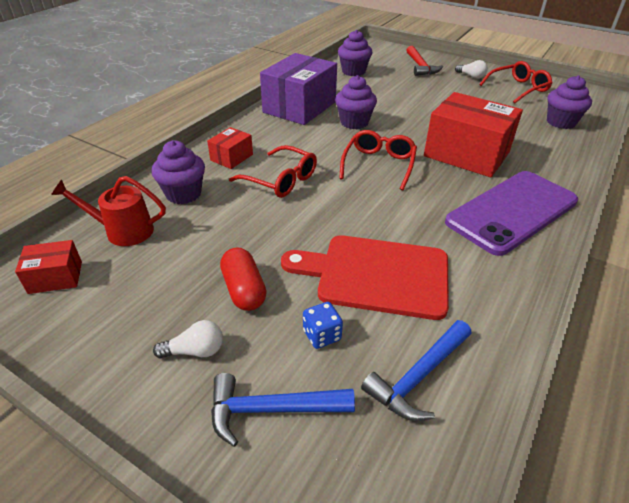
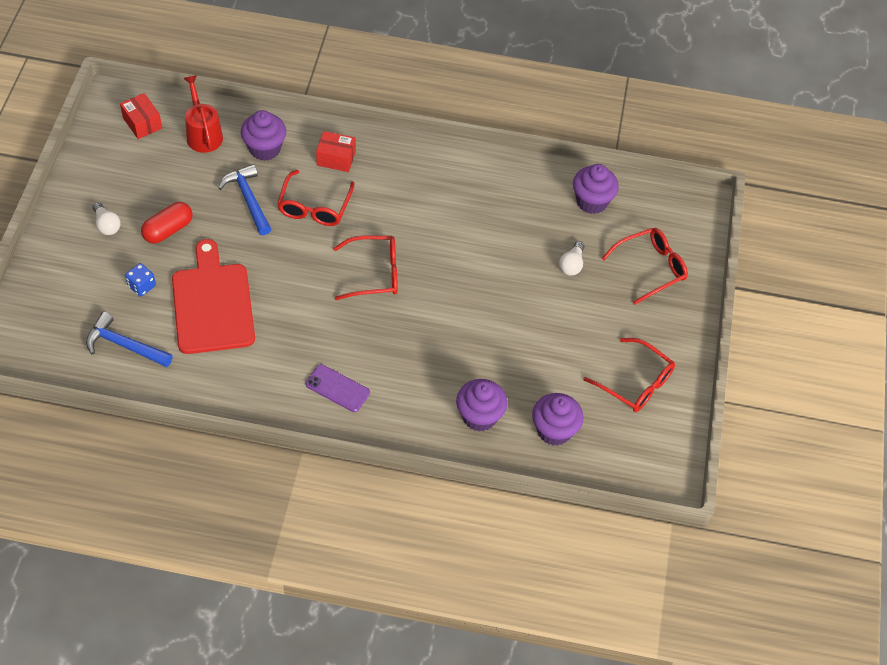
camera: 65 degrees right, 15 degrees up
(271, 410) = (77, 277): blue hammer -> blue hammer (248, 199)
(299, 107) = (465, 177): purple box -> none
(354, 122) = (453, 234): purple cupcake -> purple cupcake (479, 416)
(420, 67) = (650, 268): red hammer -> red glasses
(466, 154) = (430, 343): red box -> none
(471, 76) = (649, 328): white light bulb -> white light bulb (572, 264)
(512, 211) = (337, 388): purple phone -> purple phone, size x0.46

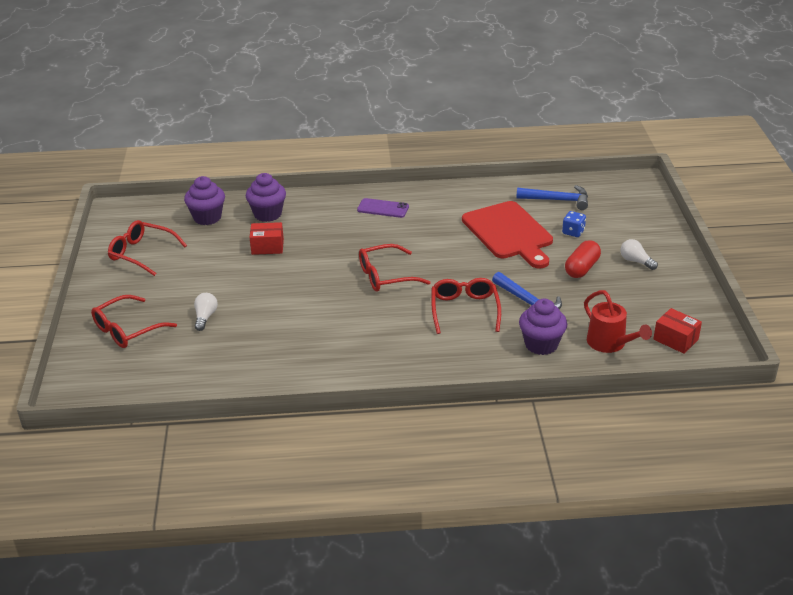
camera: 170 degrees right, 20 degrees down
(336, 158) = (466, 352): red box -> red box (267, 247)
(592, 201) = (190, 371): purple cupcake -> none

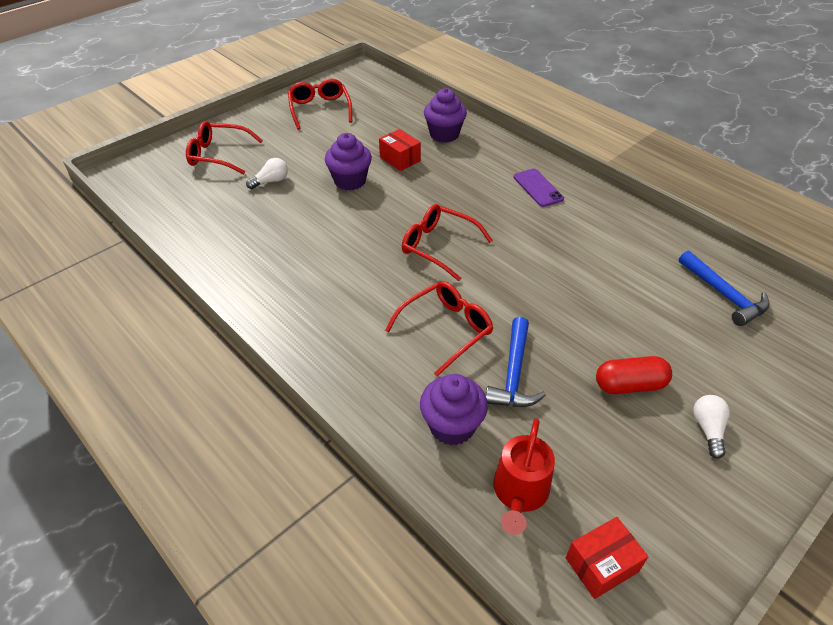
camera: 50 degrees right, 10 degrees up
(207, 217) = (401, 111): purple cupcake -> purple cupcake (350, 181)
(509, 233) = (614, 290): red cutting board -> none
(573, 232) = (686, 340): blue dice -> none
(675, 339) = (601, 565): red box -> red box turned 60 degrees clockwise

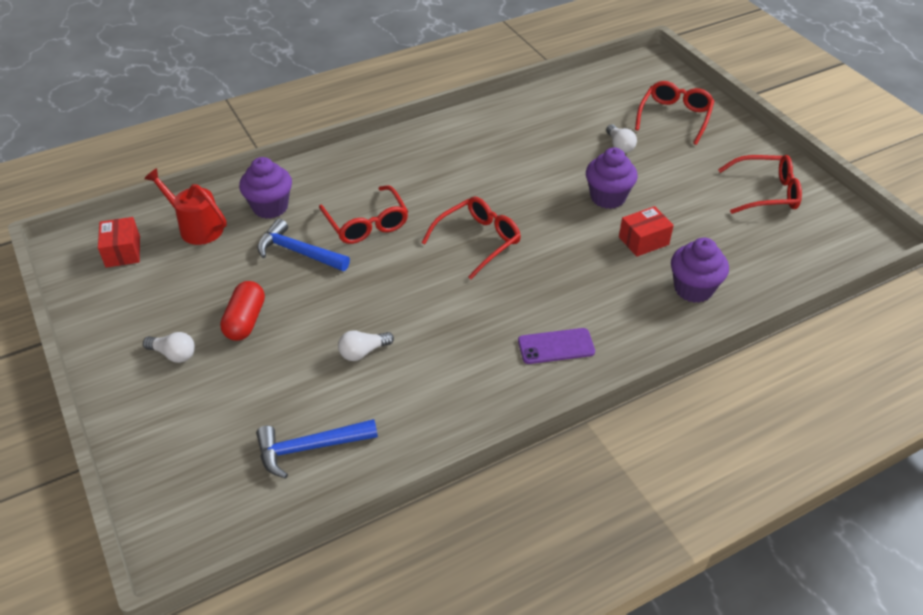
camera: 105 degrees right, 0 degrees up
(611, 289) = (363, 352): none -> white light bulb

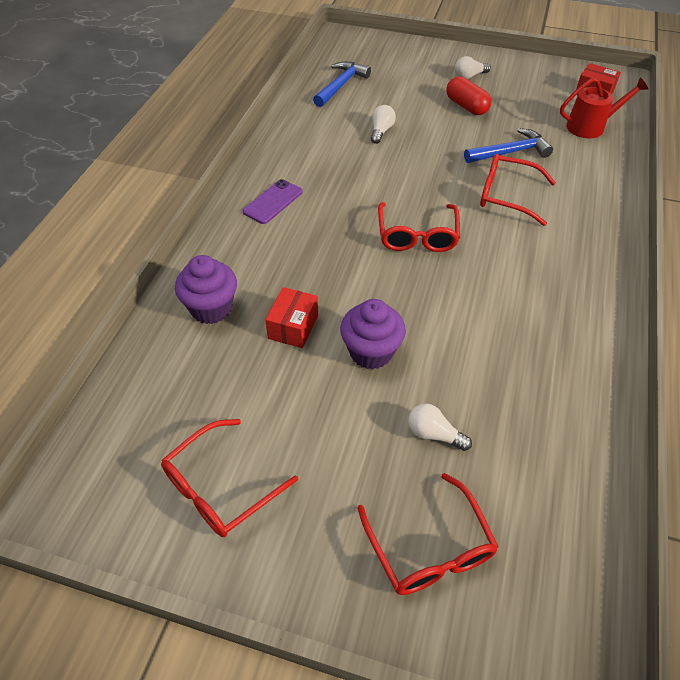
camera: 135 degrees right, 5 degrees up
(270, 207) = (581, 164): purple cupcake -> none

